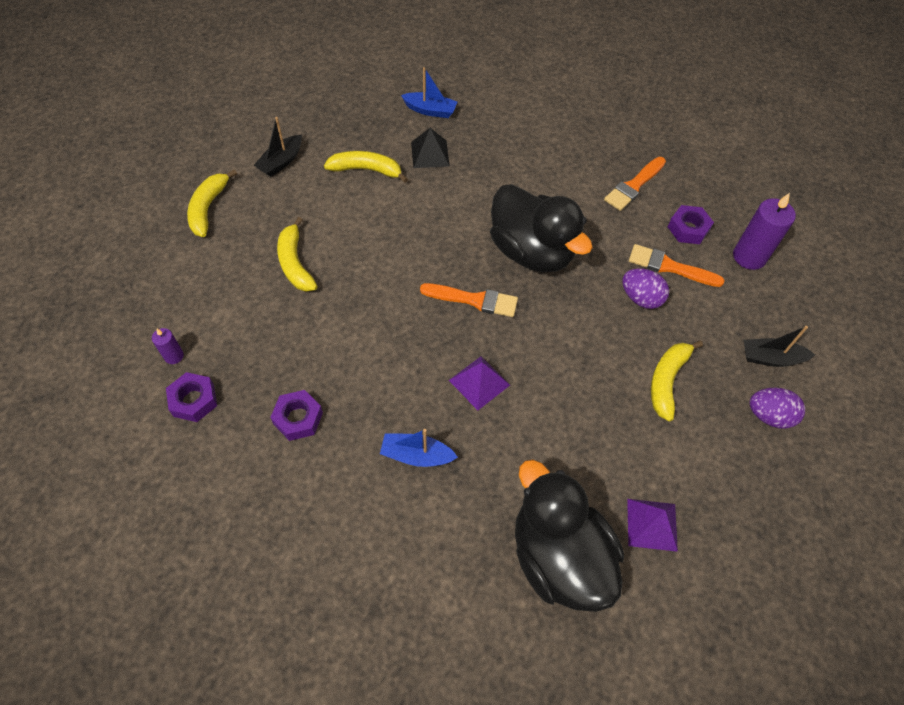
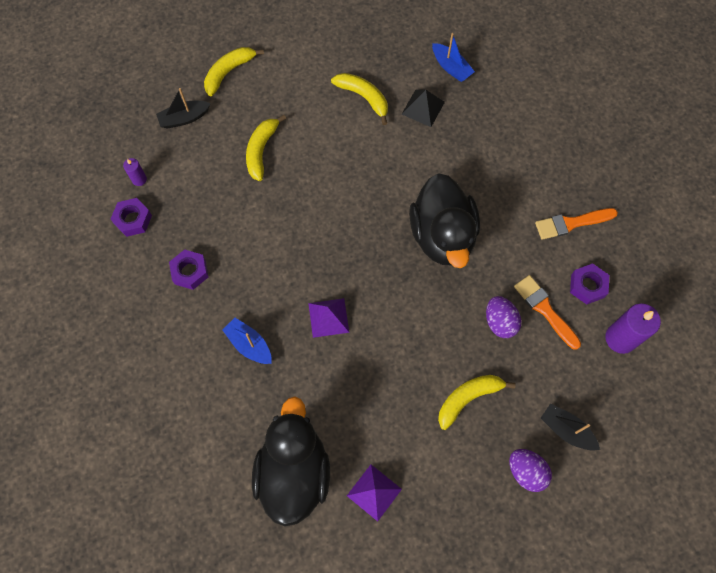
camera: 35 degrees right, 10 degrees up
(281, 162) = (304, 58): black boat -> black boat (184, 118)
(474, 300) = (370, 251): orange brush -> none

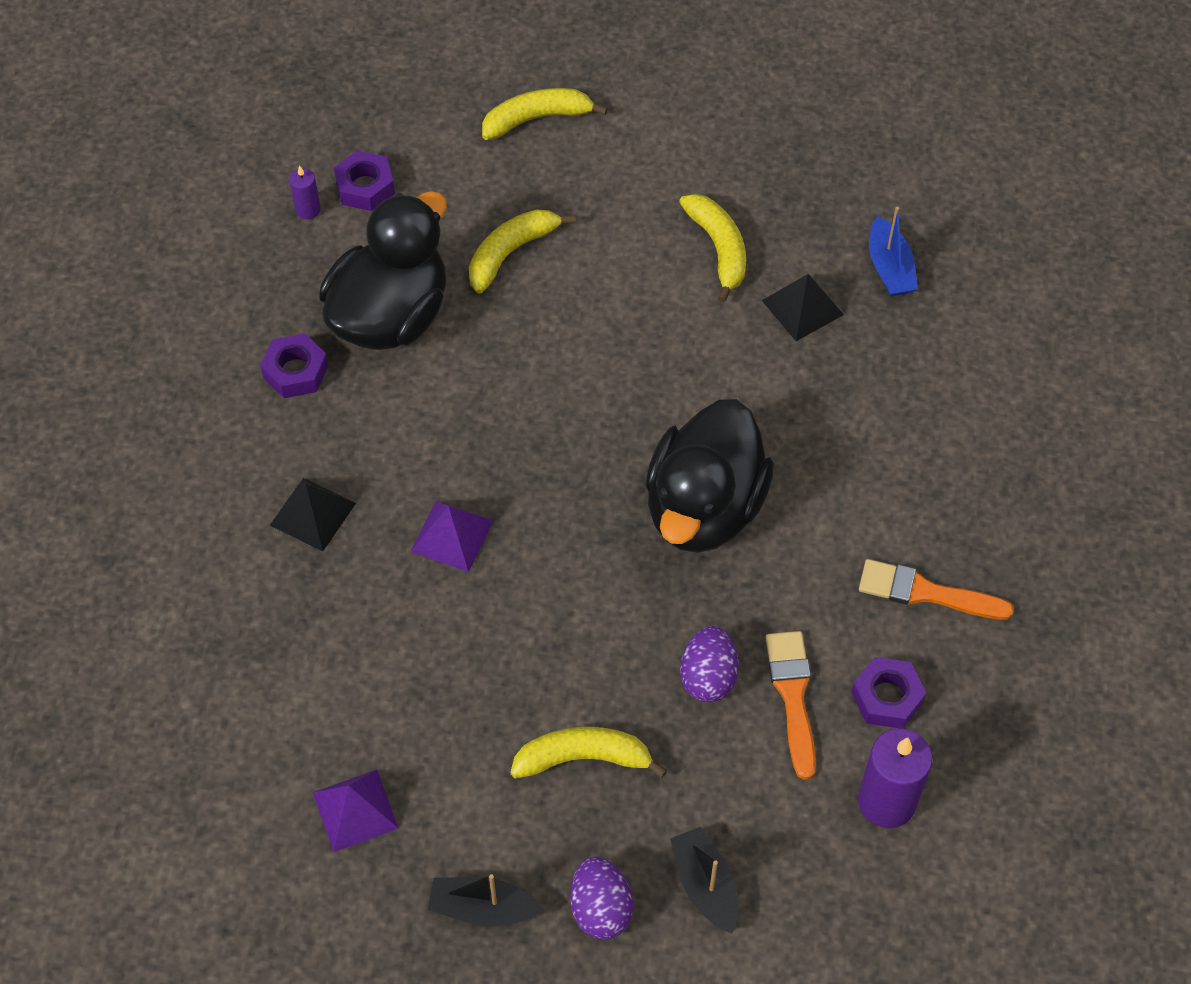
camera: 30 degrees right, 10 degrees down
(133, 220) = (263, 261): purple nut -> purple nut (365, 187)
(184, 118) = (428, 154): black boat -> black boat (482, 908)
(249, 344) = (313, 514): blue boat -> black pyramid
(294, 472) = (260, 719): black duck -> black duck (390, 316)

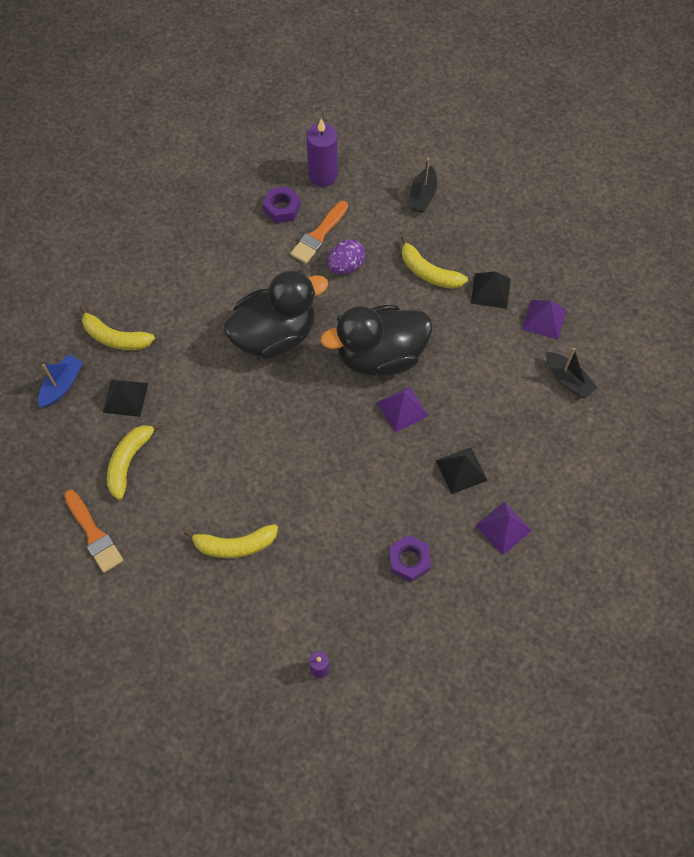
camera: 140 degrees left, 5 degrees up
(207, 483) = (503, 528): none -> purple pyramid
(365, 187) = (274, 658): purple nut -> none
(390, 316) = (331, 556): black duck -> black duck (380, 356)
(469, 797) = (490, 291): none -> black pyramid
(482, 908) = (519, 247): black boat -> black boat (568, 380)
(537, 119) = (136, 627): yellow banana -> yellow banana (115, 337)
(600, 909) = (471, 215): purple egg -> none
(926, 592) = (221, 234): orange brush -> orange brush (94, 534)

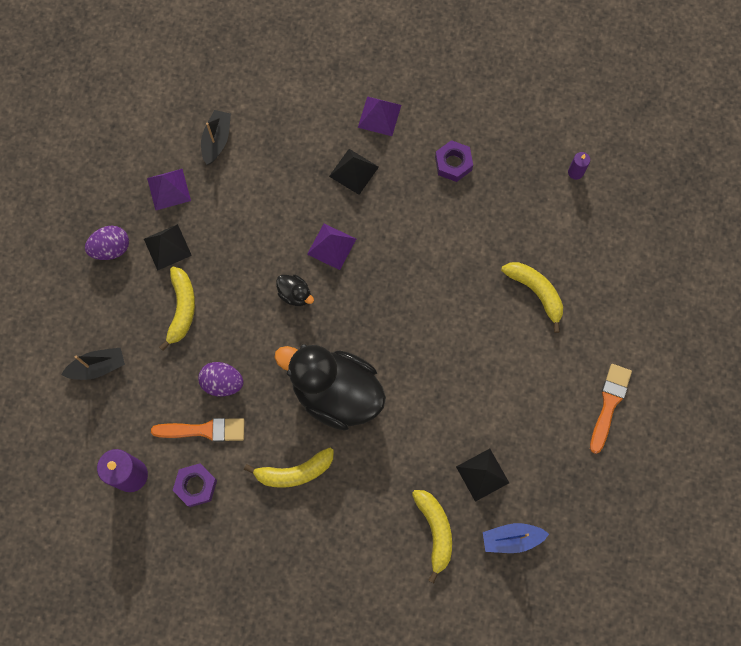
camera: 125 degrees left, 10 degrees up
(129, 461) = (533, 425): yellow banana -> yellow banana (294, 472)
(380, 356) = (295, 294): black duck -> black duck, size x0.40
(517, 253) = (111, 249): none -> purple egg

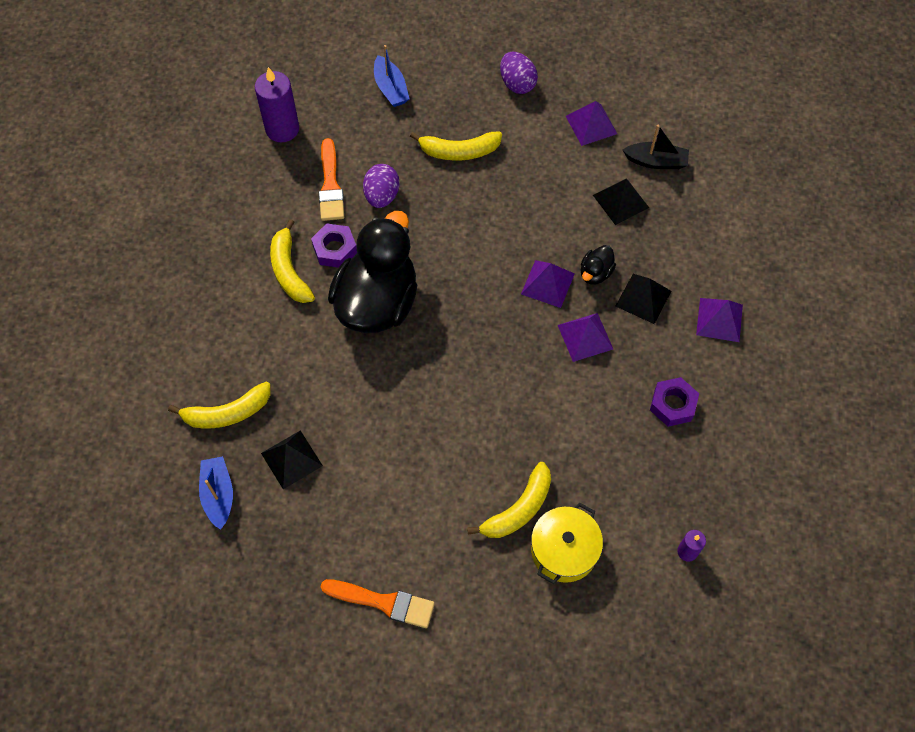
camera: 85 degrees right, 10 degrees down
(98, 367) = (390, 88): black boat -> blue boat
(167, 247) = (526, 131): black pyramid -> black pyramid (620, 201)
(196, 486) = (273, 184): purple nut -> purple nut (335, 249)
(295, 294) = (486, 253): black duck -> black duck (595, 273)
(386, 222) = (585, 337): none -> purple pyramid
(571, 262) = (564, 550): none -> yellow pot

